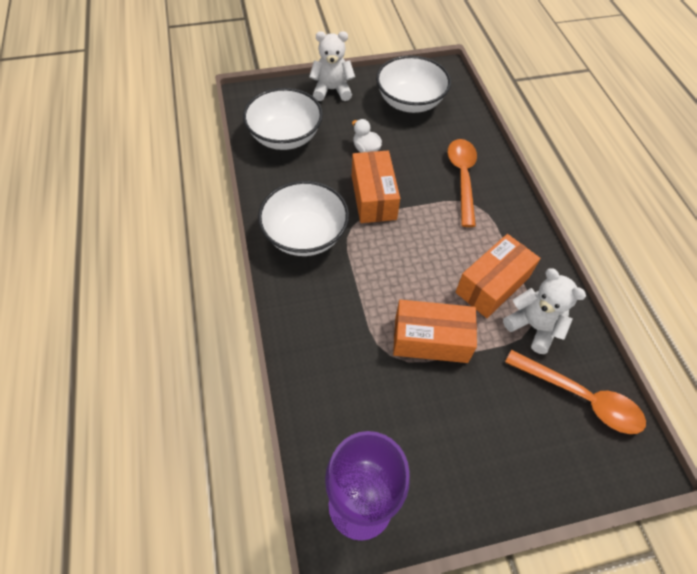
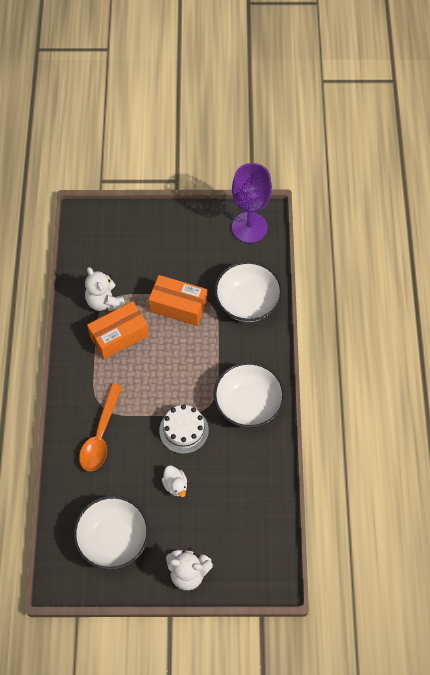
camera: 165 degrees left, 5 degrees up
(285, 136) = (247, 516): white bowl -> white bowl (247, 302)
(373, 197) = (184, 430): orange box -> white cake
(581, 397) = (98, 254): orange spoon -> none

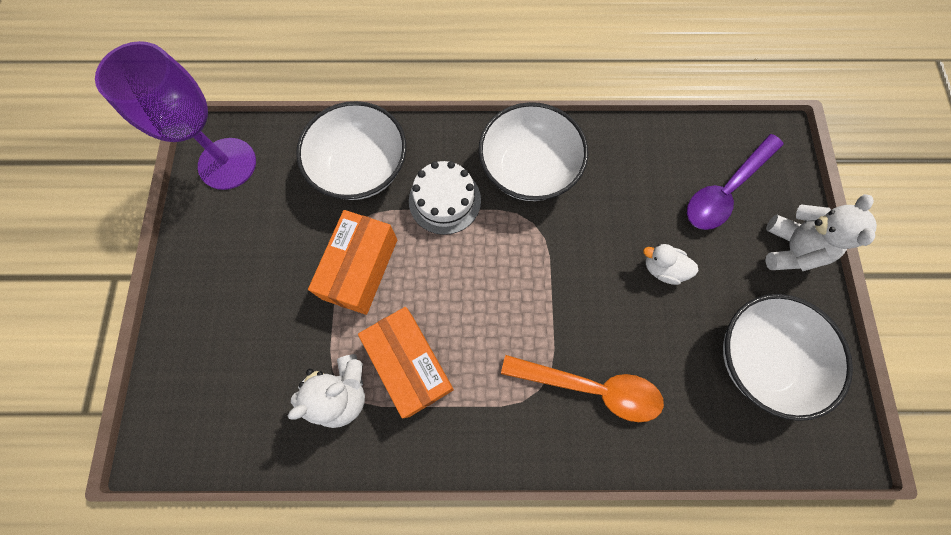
camera: 90 degrees left, 10 degrees up
(175, 485) = (662, 269): white duck -> white duck turned 135 degrees counterclockwise
(184, 430) = (574, 258): white cake -> white cake (444, 200)
(233, 535) = (725, 190): none -> purple spoon

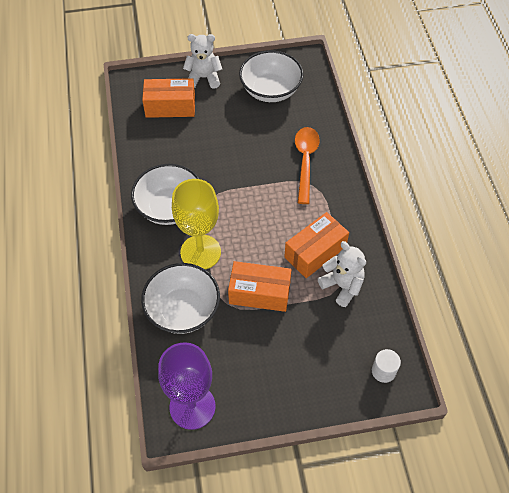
camera: 100 degrees left, 15 degrees down
(189, 420) = (383, 371): none -> white cylinder
(444, 200) = (200, 252): white cake -> yellow goblet
(662, 269) = (227, 133): white duck -> none
(725, 190) = (170, 106): purple spoon -> orange box

